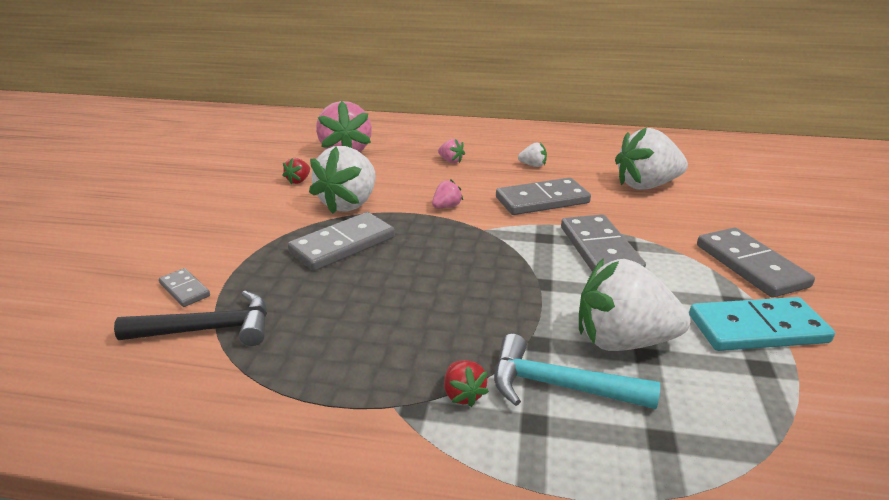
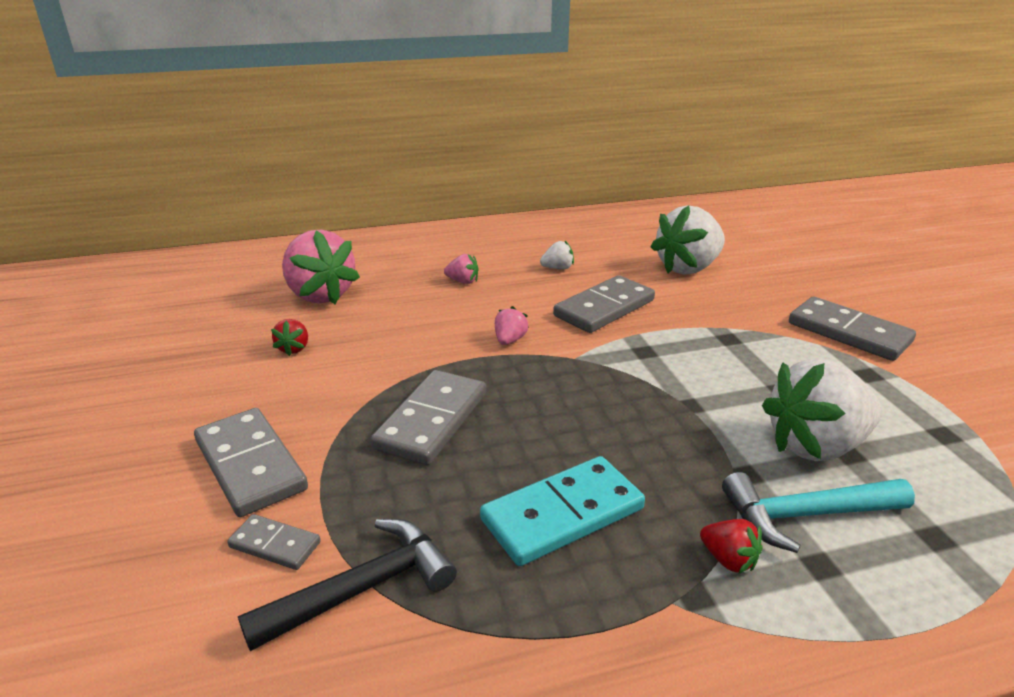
camera: 25 degrees left, 0 degrees up
(349, 204) = (389, 364): white strawberry -> none
(599, 249) = (708, 351): grey domino -> grey domino (250, 465)
(757, 328) = (908, 396): turquoise domino -> turquoise domino (562, 514)

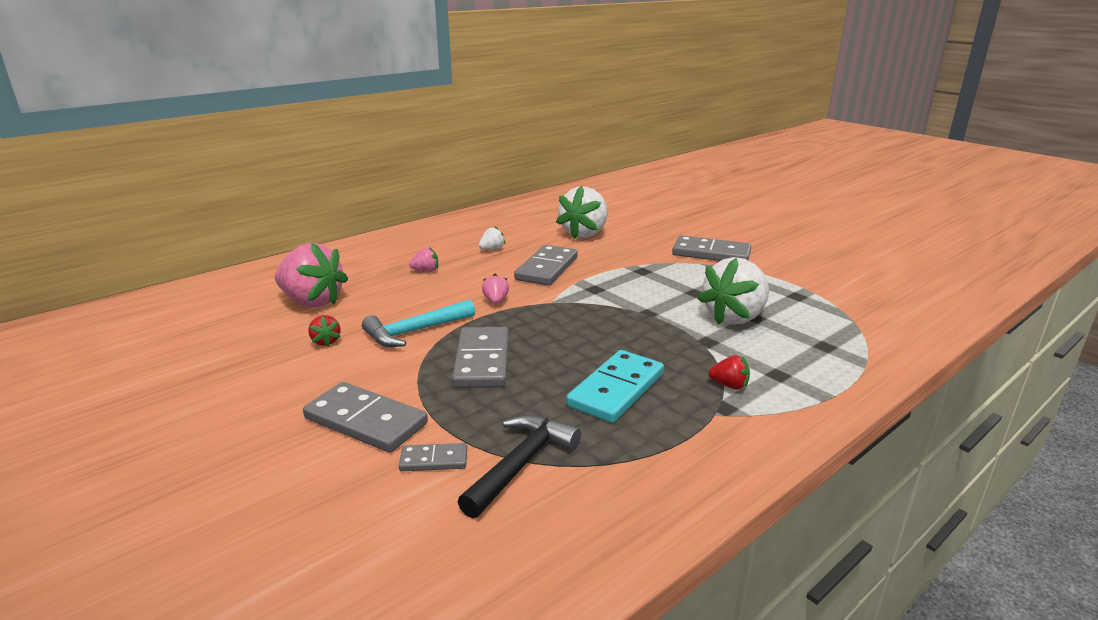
camera: 25 degrees left, 5 degrees down
(806, 515) = (754, 353): turquoise hammer -> turquoise hammer (415, 331)

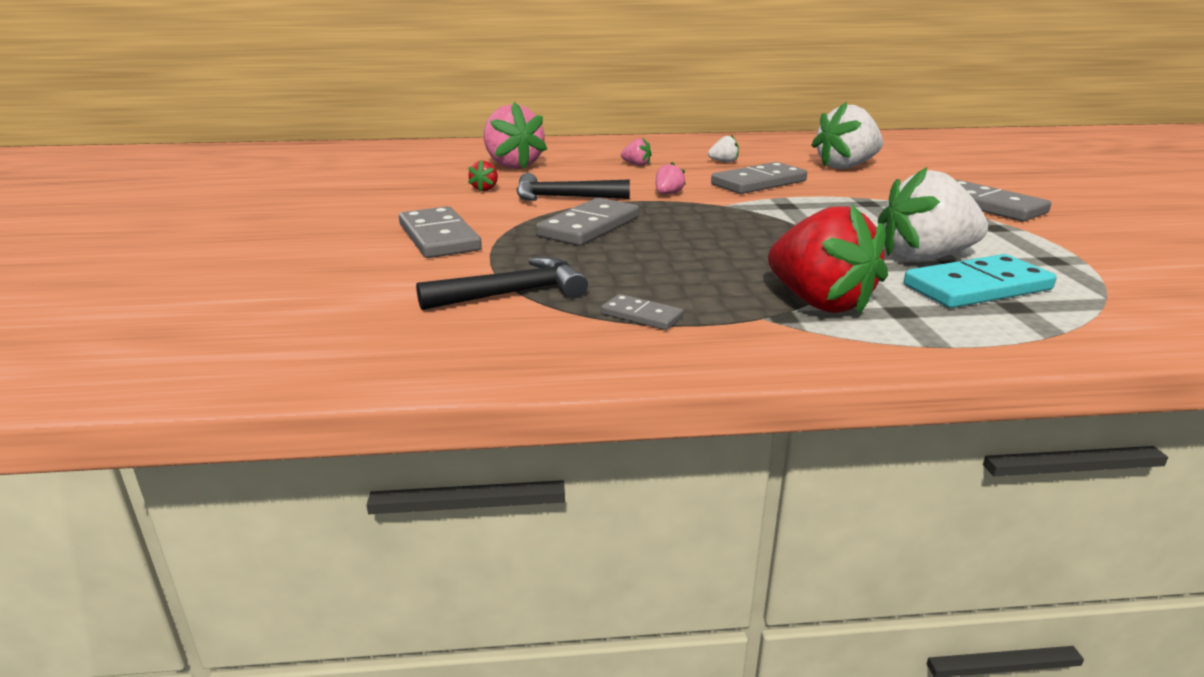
camera: 35 degrees right, 0 degrees up
(415, 331) = (563, 198): turquoise hammer -> black hammer
(434, 460) = (450, 271): grey domino -> grey domino (641, 316)
(616, 389) = (684, 274): turquoise domino -> turquoise domino (977, 287)
(729, 385) = (819, 303): red strawberry -> red strawberry, size x2.30

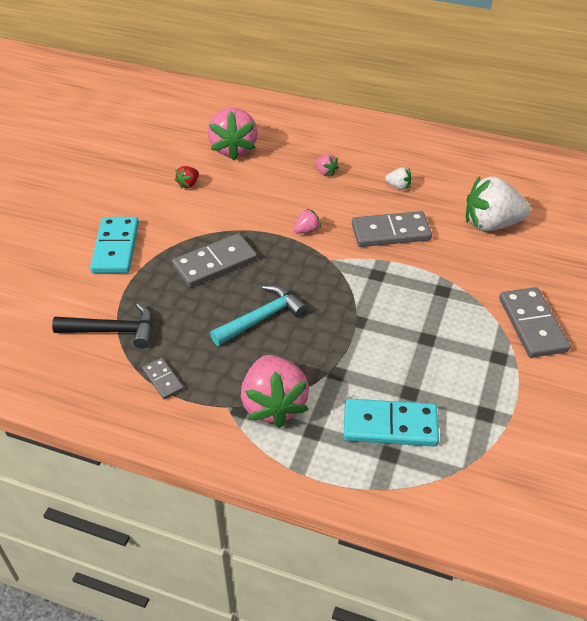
camera: 25 degrees right, 20 degrees up
(438, 237) = (115, 248): grey domino -> turquoise domino
(563, 198) = (230, 214): black hammer -> none
(703, 250) = (262, 318): none -> turquoise hammer
(819, 303) = (273, 404): red strawberry -> pink strawberry
(925, 257) = (397, 379): white strawberry -> none

